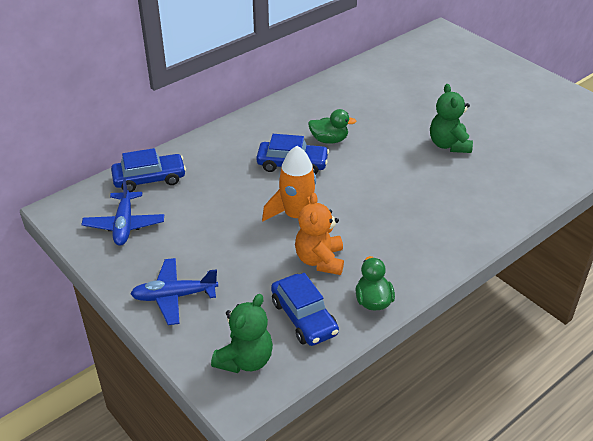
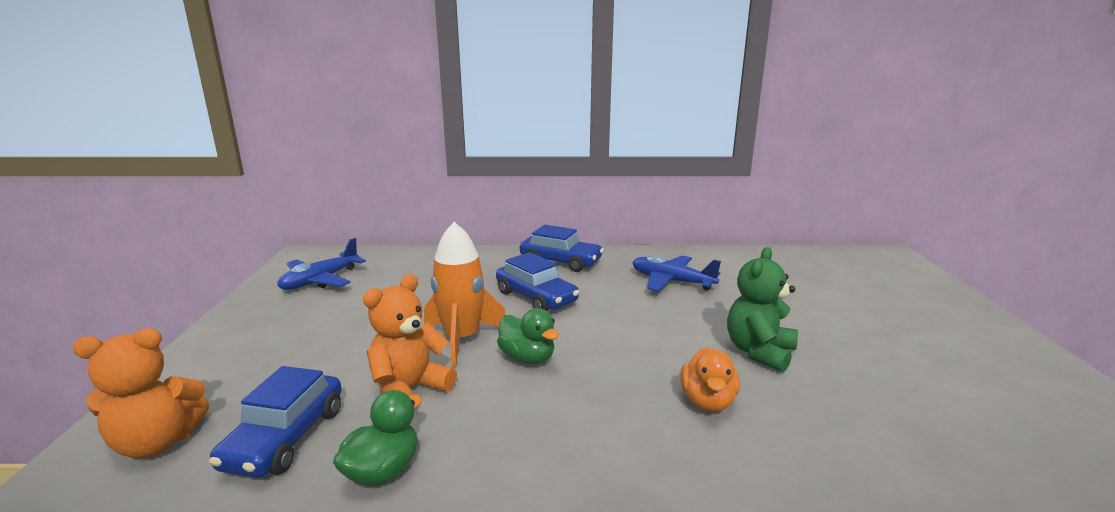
camera: 40 degrees right, 20 degrees down
(149, 179) = (399, 260): blue car -> blue car (560, 262)
(174, 296) = (238, 347): blue plane -> blue plane (671, 281)
(245, 360) = (157, 443): green teddy bear -> orange teddy bear
(329, 140) = (608, 293): green duck -> green duck (527, 358)
(457, 187) = (707, 401): none -> orange duck

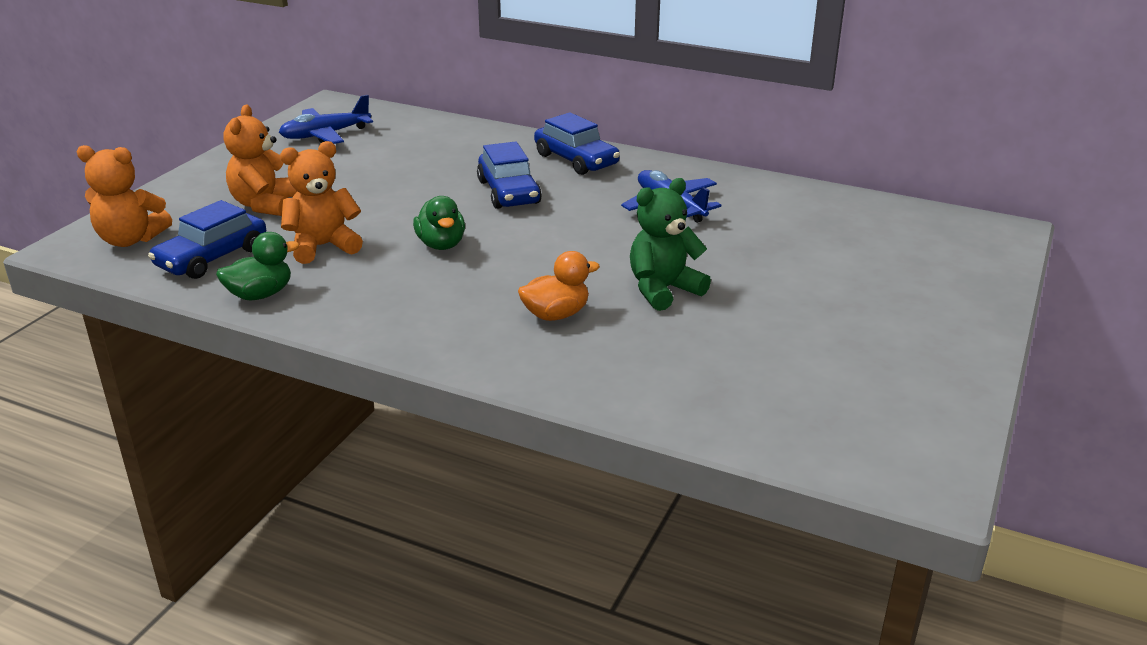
camera: 25 degrees right, 10 degrees up
(307, 360) = (264, 205): none -> orange teddy bear
(462, 339) = (401, 216): orange rocket -> none
(707, 401) = (556, 314): orange duck -> orange duck turned 150 degrees counterclockwise

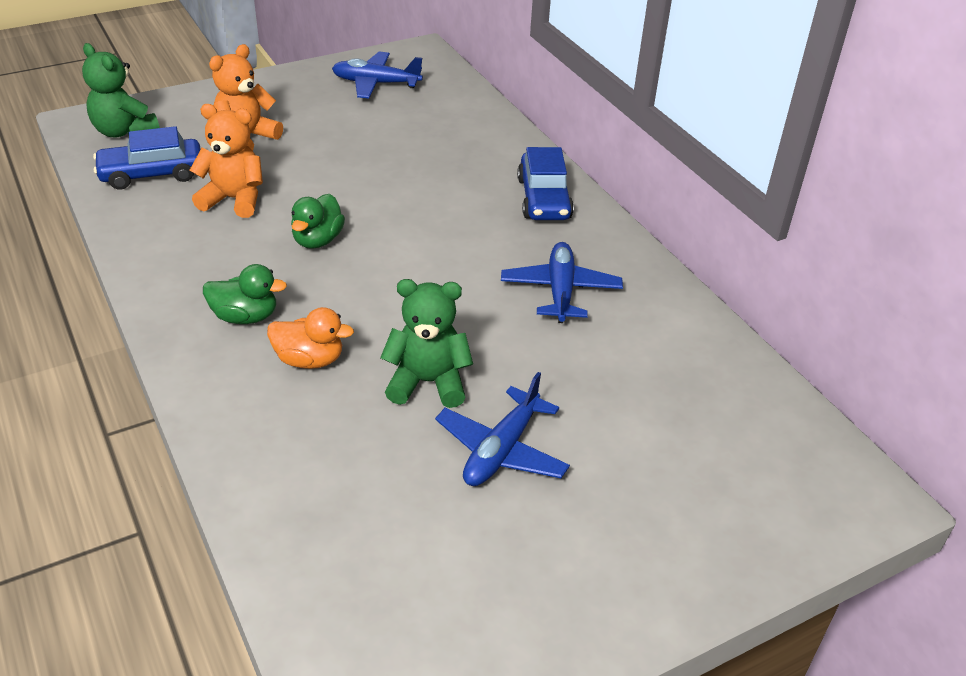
camera: 35 degrees right, 10 degrees up
(130, 240) = (124, 131): orange teddy bear -> green teddy bear
(260, 294) = (138, 225): green duck -> green duck (245, 316)
(509, 192) = (440, 209): blue car -> none
(770, 303) = (501, 450): none -> blue plane

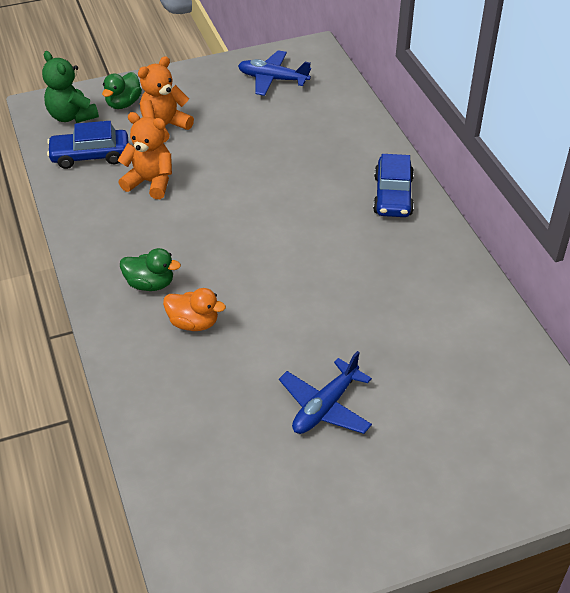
camera: 10 degrees right, 5 degrees up
(318, 240) = (210, 222): green duck -> green duck (123, 103)
(428, 382) = (278, 348): green teddy bear -> none
(560, 291) = (392, 279): blue plane -> none

